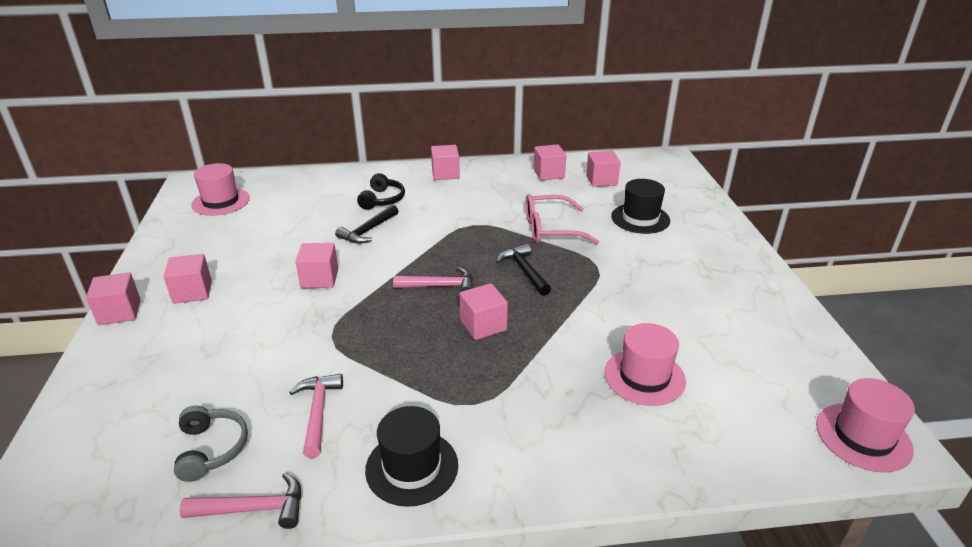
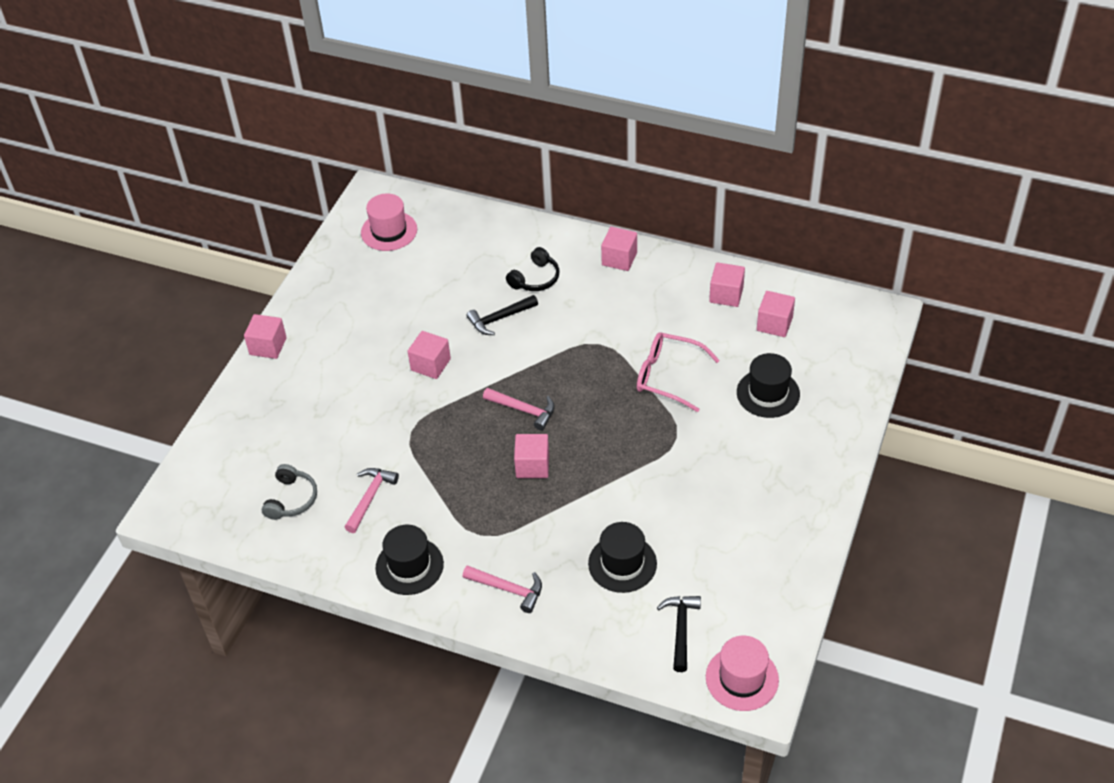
camera: 30 degrees right, 15 degrees up
(192, 292) = (327, 343): pink cube -> none
(253, 509) = (301, 554): pink hammer -> pink hammer (508, 589)
(524, 271) = (606, 420): black hammer -> black hammer (681, 629)
(644, 377) = (622, 563): pink hat -> black hat

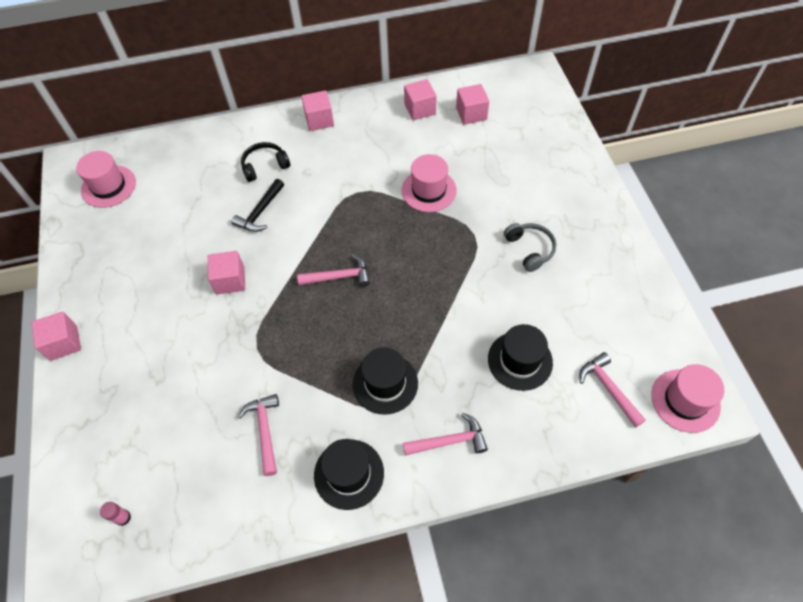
camera: 35 degrees left, 10 degrees up
(225, 499) = (123, 518): none -> pink glue stick
(291, 499) = (190, 477): grey headphones -> grey headphones (530, 249)
(532, 465) = (383, 319): pink cube -> none
(535, 278) = (265, 166): black headphones -> black headphones turned 120 degrees counterclockwise
(668, 376) = (429, 190): pink glasses -> pink hat
(681, 629) = (608, 388): black hammer -> pink hammer
(768, 393) = (510, 166): black hat -> black hat (385, 383)

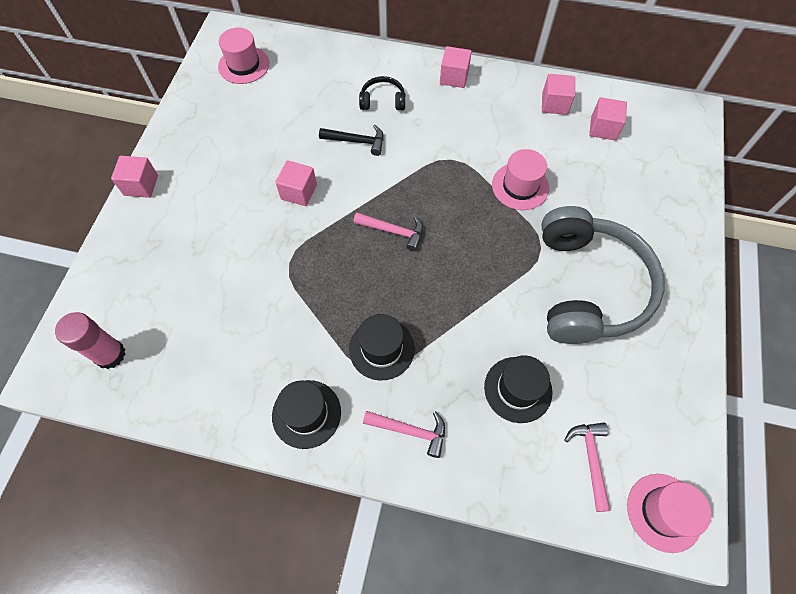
camera: 25 degrees right, 5 degrees up
(123, 518) = (110, 354): pink glue stick -> pink glue stick, size x2.14
(260, 212) = (356, 141): black hammer -> black hammer turned 135 degrees counterclockwise
(265, 431) = (257, 339): pink hammer -> none
(530, 249) = (588, 286): grey headphones -> grey headphones, size x2.44

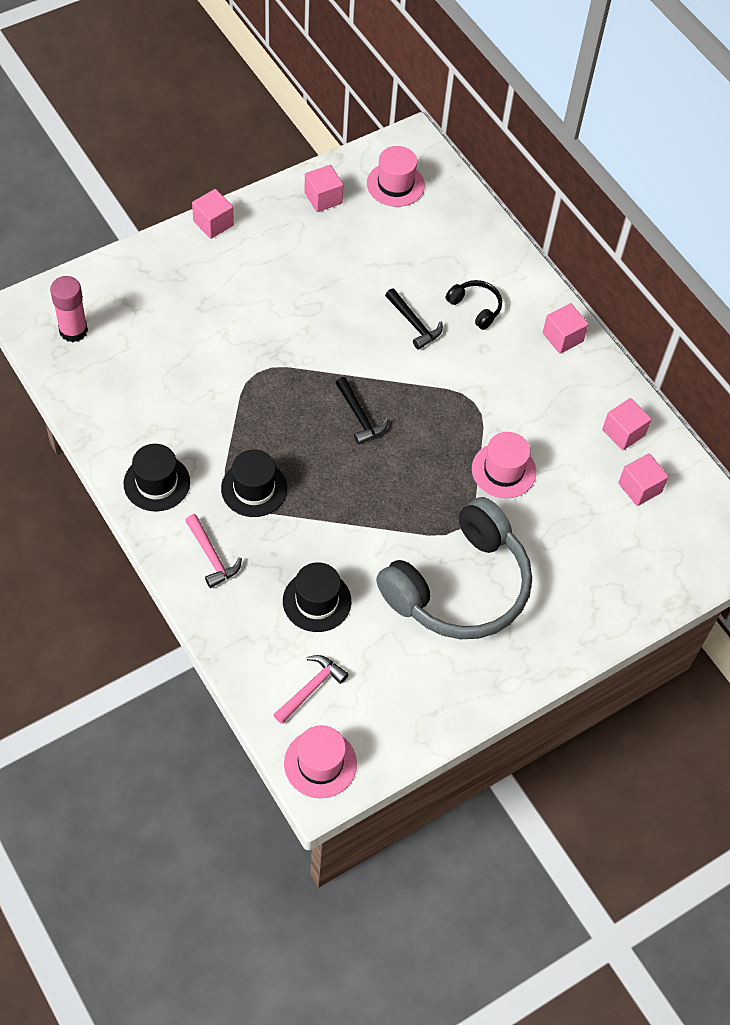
camera: 40 degrees right, 5 degrees down
(299, 192) = (322, 326): pink cube -> pink cube (323, 198)
(393, 231) = (359, 416): pink hammer -> black hammer

